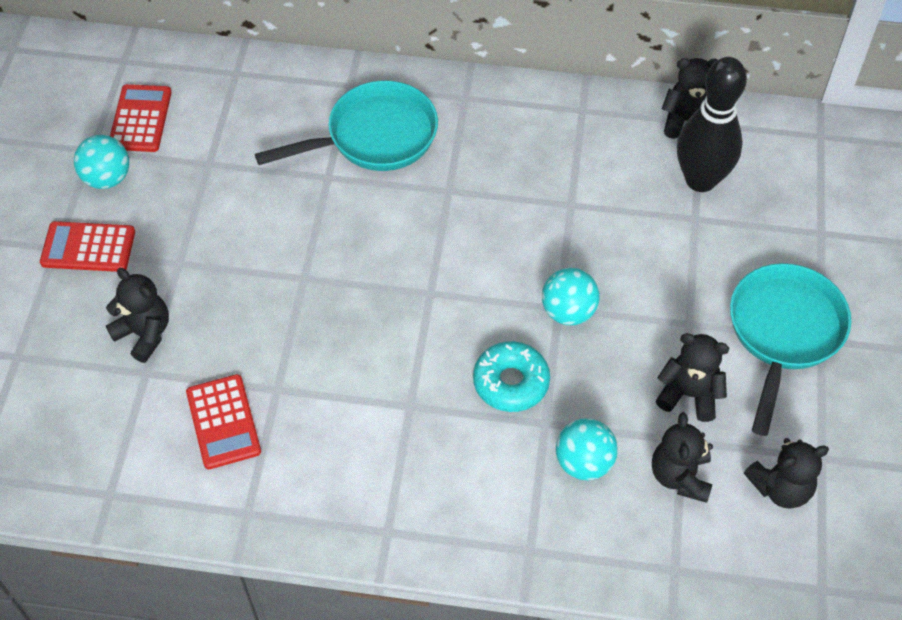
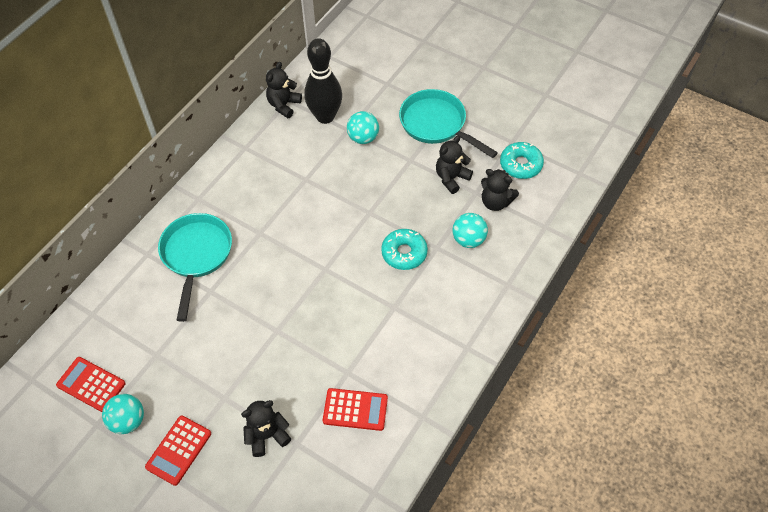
camera: 65 degrees left, 0 degrees up
(568, 311) = (374, 209): turquoise ball -> turquoise ball (363, 138)
(780, 487) = (520, 165): black teddy bear -> turquoise donut

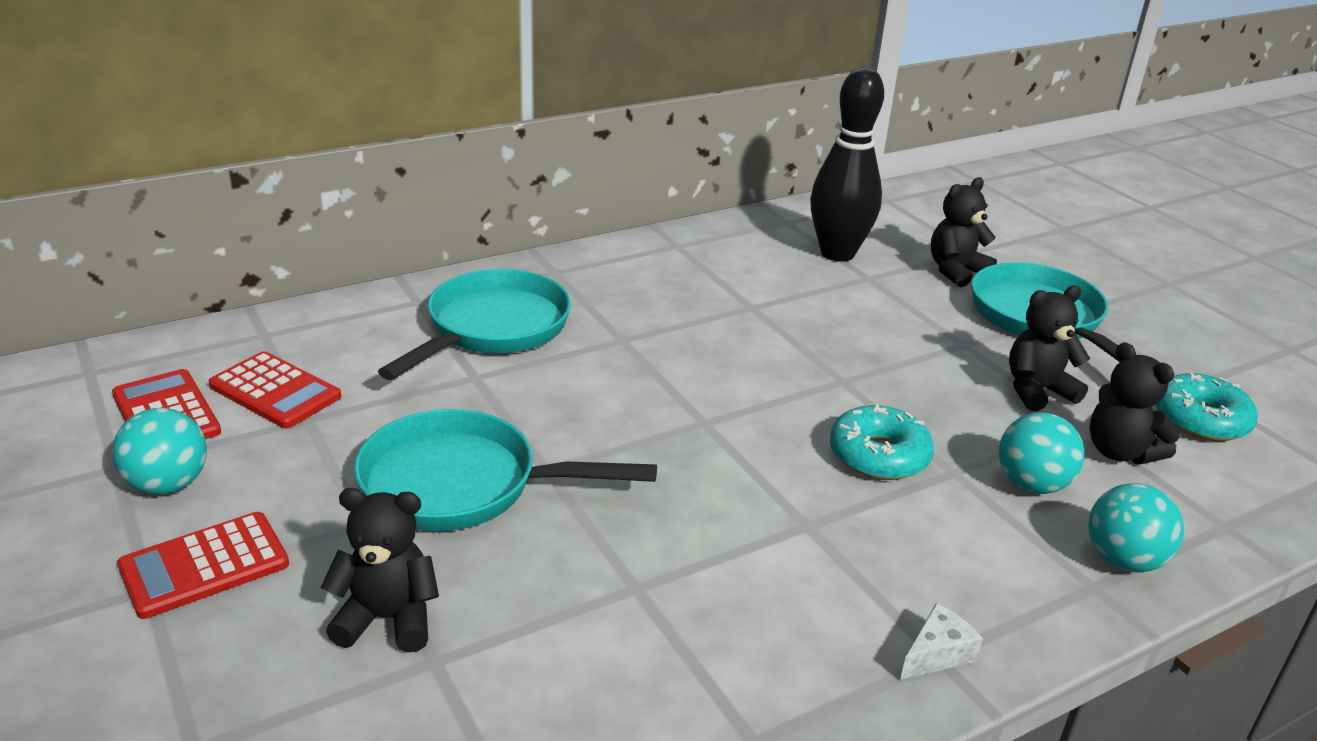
camera: 25 degrees right, 25 degrees down
(248, 357) = (461, 484): none -> turquoise pan
(284, 105) = (775, 224): black teddy bear -> black teddy bear (956, 271)
(355, 409) = (606, 657): red calculator -> red calculator (275, 391)
(363, 138) = (889, 294): turquoise ball -> turquoise ball (1123, 560)
(466, 346) = (936, 654): none -> white cheese

